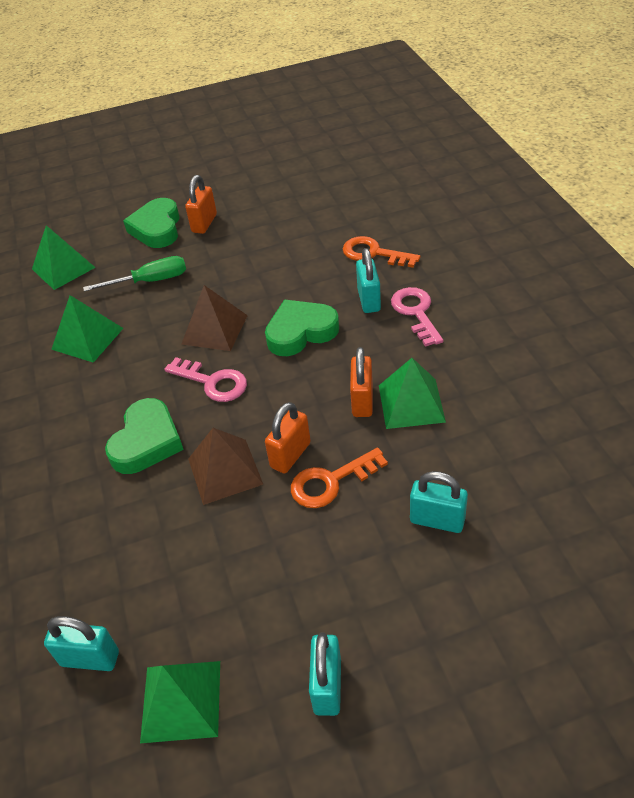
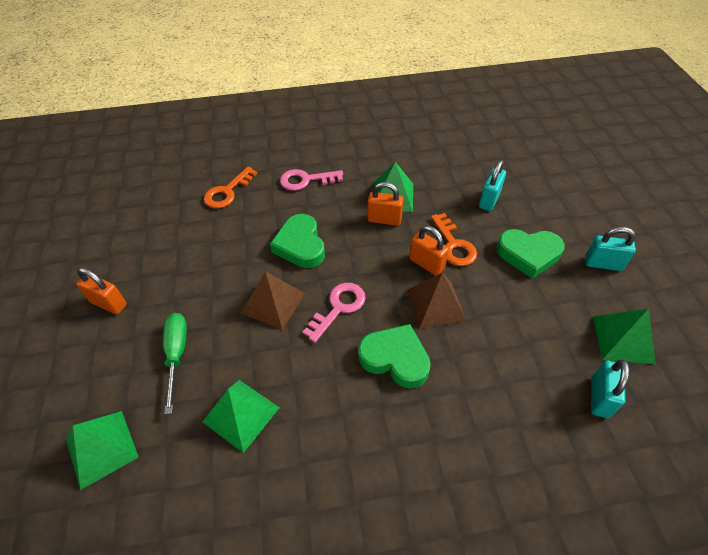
camera: 85 degrees left, 5 degrees up
(157, 228) = (88, 347): green heart -> green heart (528, 254)
(368, 300) = (281, 202): turquoise padlock -> none

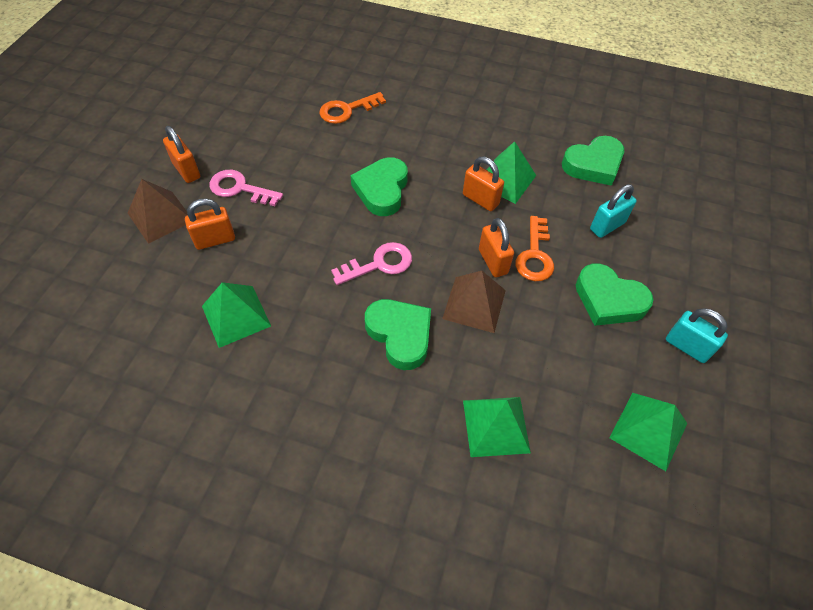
camera: 25 degrees right, 5 degrees up
(102, 448) = (115, 288): green pyramid -> green pyramid (496, 426)
(177, 354) = (215, 240): green screwdriver -> orange padlock
(273, 303) = (323, 233): brown pyramid -> brown pyramid (160, 217)
(306, 180) = (429, 128): pink key -> pink key (240, 189)
(448, 159) = (593, 165): none -> green heart
(599, 397) = (577, 470): turquoise padlock -> none

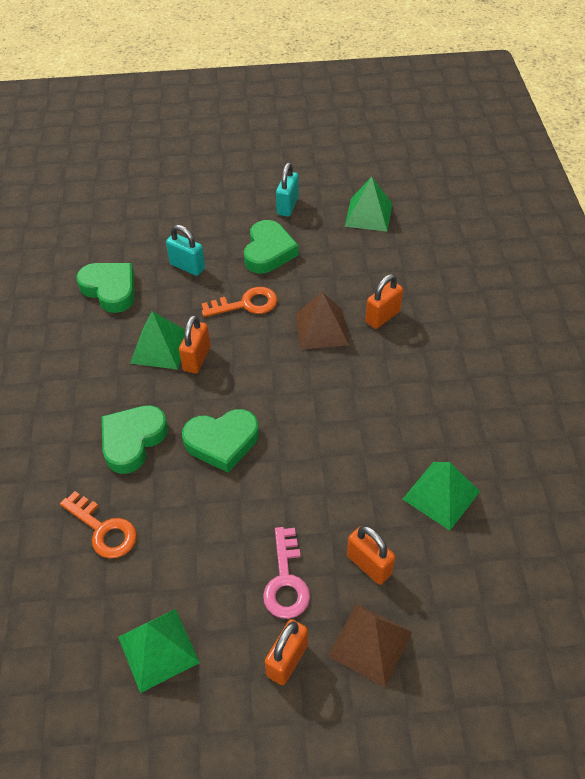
camera: 110 degrees left, 5 degrees down
(379, 264) = (318, 408): pink key -> none
(400, 335) = (381, 366): green heart -> green heart (133, 440)
(493, 261) = (269, 329): orange padlock -> orange padlock (382, 317)
(496, 426) = (419, 288): green pyramid -> green pyramid (158, 649)

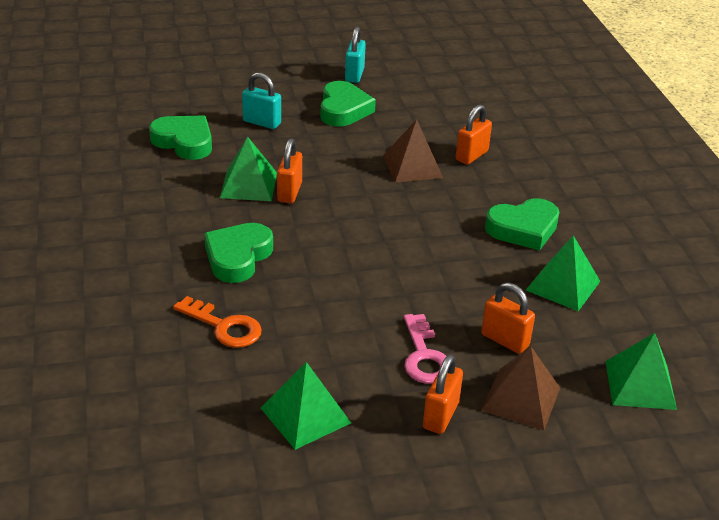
camera: 10 degrees left, 15 degrees down
(222, 442) = (332, 255): green heart -> green heart (523, 229)
(246, 304) = (330, 150): orange key -> none
(368, 214) = (438, 80): green pyramid -> green pyramid (640, 385)

